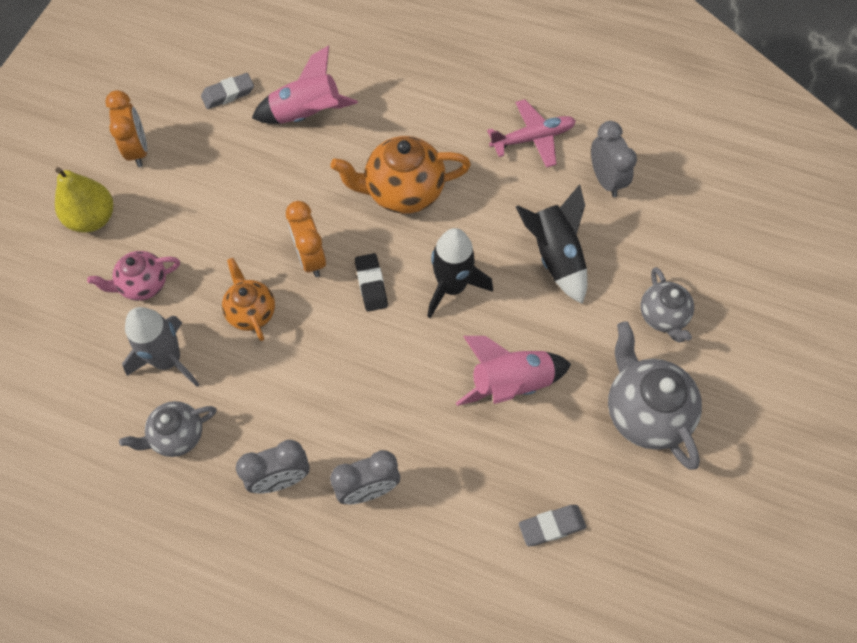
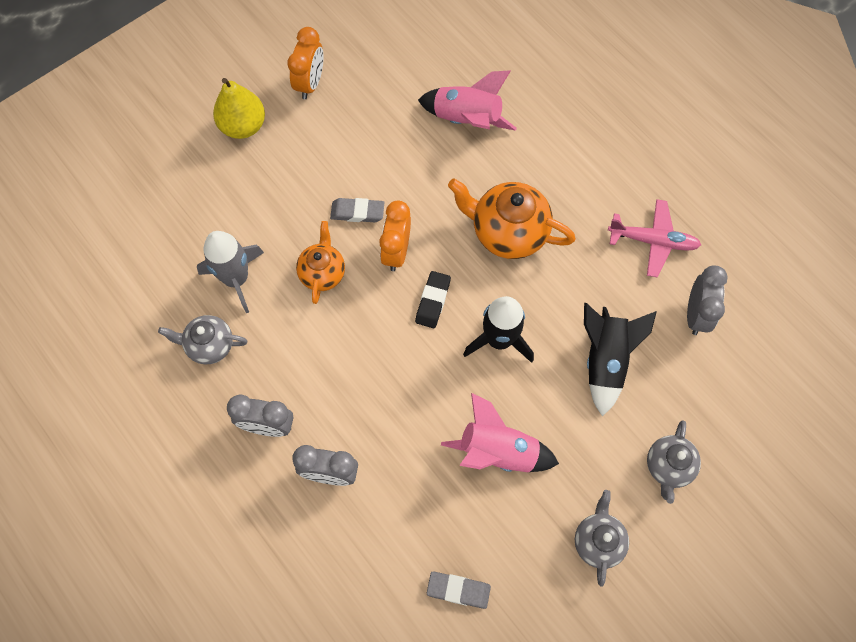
camera: 30 degrees right, 5 degrees up
(143, 285) = (251, 204): pink teapot -> none
(228, 94) = (411, 67): grey eraser -> grey eraser (357, 212)
(645, 412) = (598, 541): grey teapot -> grey teapot, size x0.61

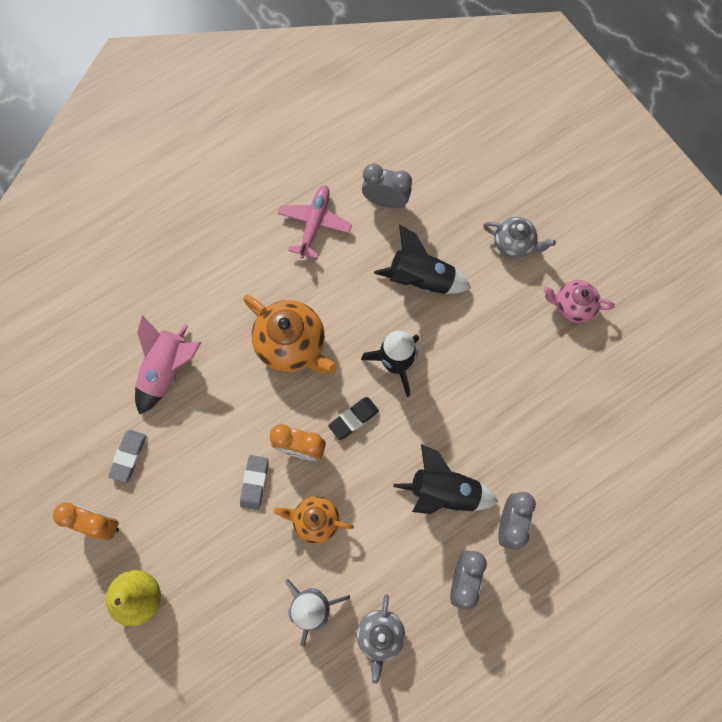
camera: 85 degrees left, 5 degrees up
(361, 400) = (444, 491): none -> black rocket
(432, 301) = (353, 419): black eraser -> black eraser turned 60 degrees counterclockwise
(458, 590) = (610, 420): grey eraser -> grey eraser (129, 456)
(498, 451) = (495, 376): pink rocket -> none
(508, 232) = (292, 345): orange teapot -> orange teapot turned 75 degrees counterclockwise
(598, 541) = (572, 306): grey teapot -> pink teapot

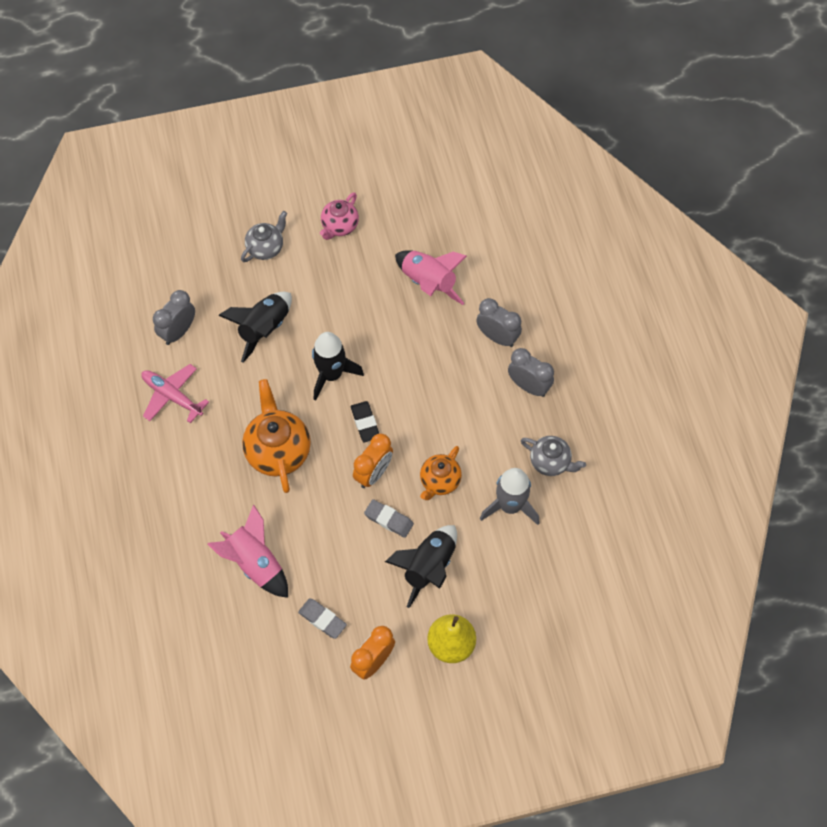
camera: 70 degrees left, 10 degrees down
(292, 345) = (278, 451): orange teapot -> orange teapot turned 75 degrees counterclockwise
(444, 491) = (453, 375): black rocket -> black rocket (428, 567)
(544, 424) = (428, 283): none -> pink rocket

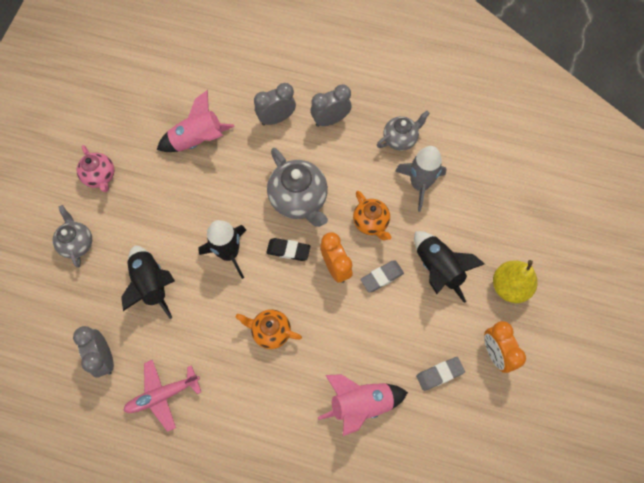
camera: 60 degrees left, 5 degrees up
(278, 451) = (270, 331): orange teapot -> orange teapot, size x0.61
(423, 404) = (299, 200): none -> grey teapot

